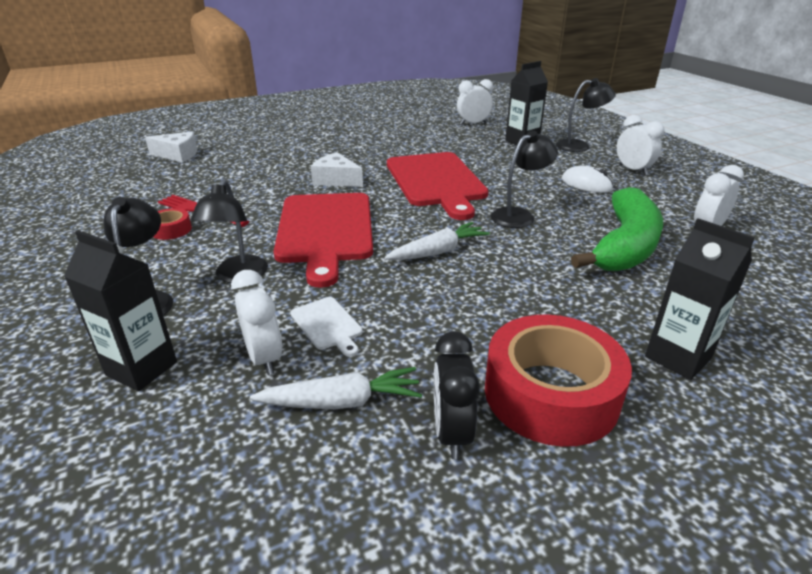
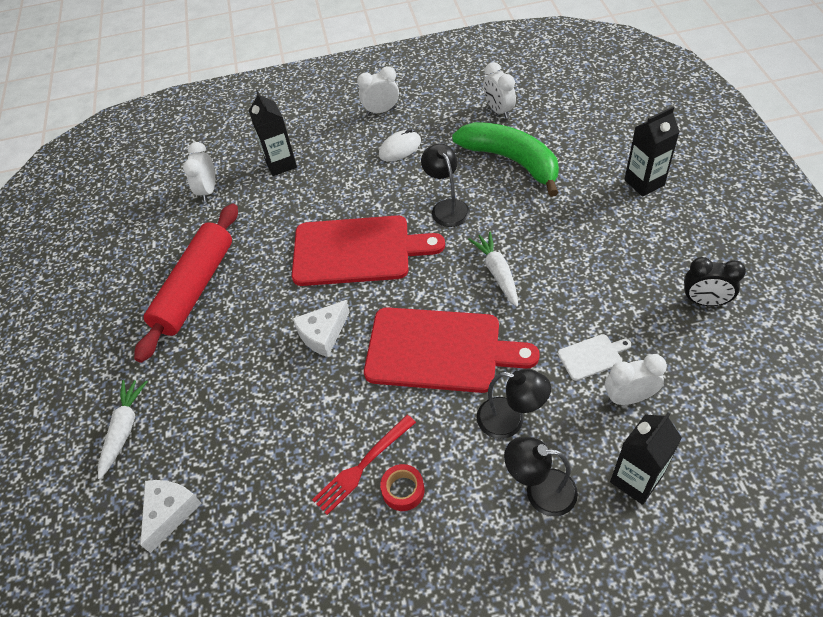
camera: 70 degrees left, 20 degrees up
(341, 402) = (676, 353): white carrot -> white carrot (124, 430)
(372, 134) = (195, 288): none -> red rolling pin
(551, 394) = (673, 248): red tape -> none
(579, 146) = (312, 126): black lamp -> none

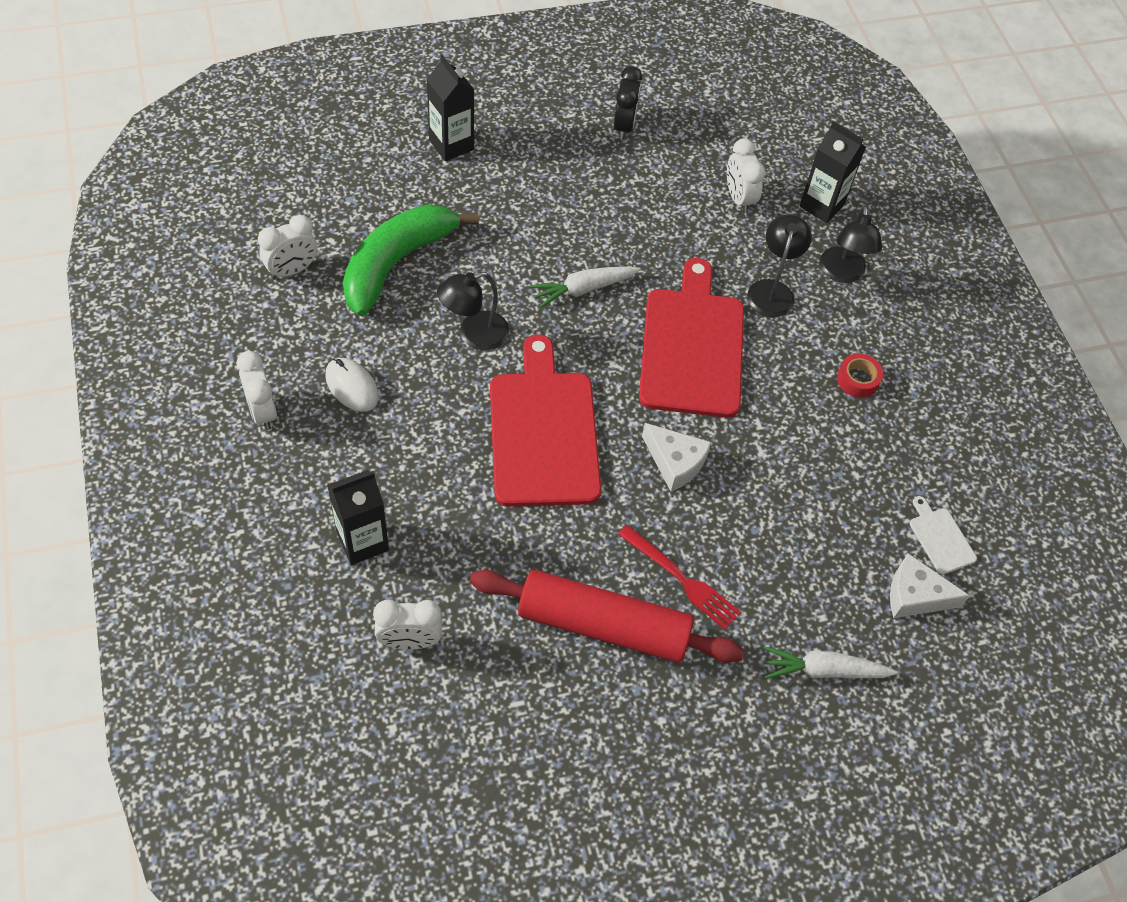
camera: 105 degrees left, 5 degrees up
(362, 466) = (837, 415): red fork -> red fork (681, 579)
(592, 356) = (693, 219): white cutting board -> white cutting board (940, 538)

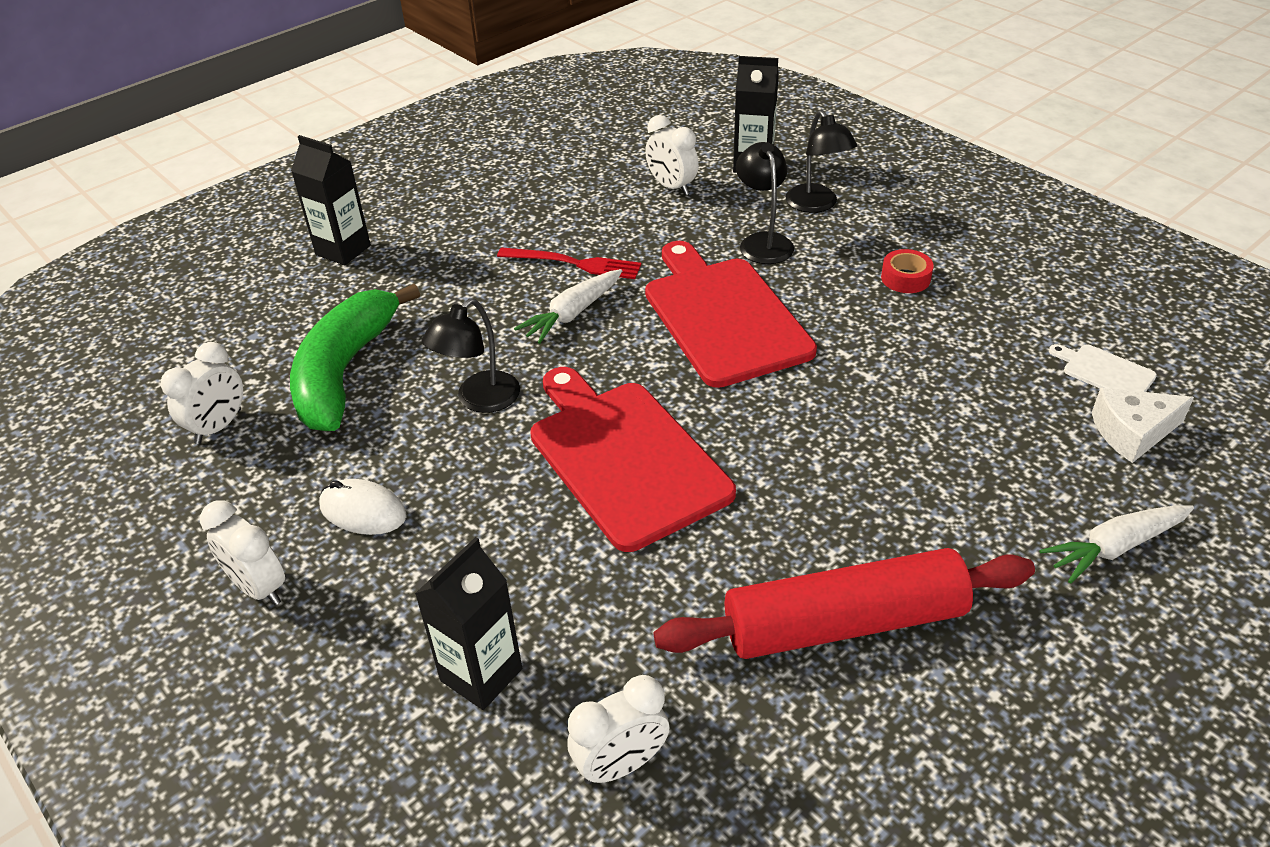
camera: 20 degrees left, 15 degrees down
(624, 126) = (516, 175): black clock -> none
(675, 462) = (789, 423): white cheese -> none
(681, 579) = (890, 531): red fork -> red fork (574, 264)

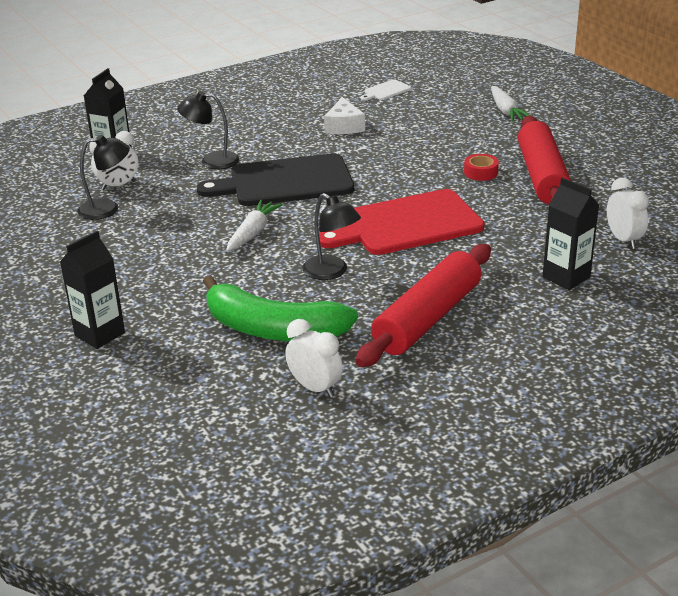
camera: 80 degrees left, 10 degrees down
(259, 587) = (488, 358): white clock -> none
(363, 511) = (427, 318): white mouse -> red rolling pin
(573, 313) = (252, 233): white carrot -> white carrot turned 120 degrees counterclockwise
(574, 264) = (192, 229): red fork -> none
(723, 316) = (285, 182): red cutting board -> black cutting board
(816, 205) = (181, 140): black lamp -> black lamp (107, 209)
(905, 278) = (278, 125): red tape -> red tape (480, 172)
(1132, 432) = (432, 93): white cheese -> white cheese (344, 126)

